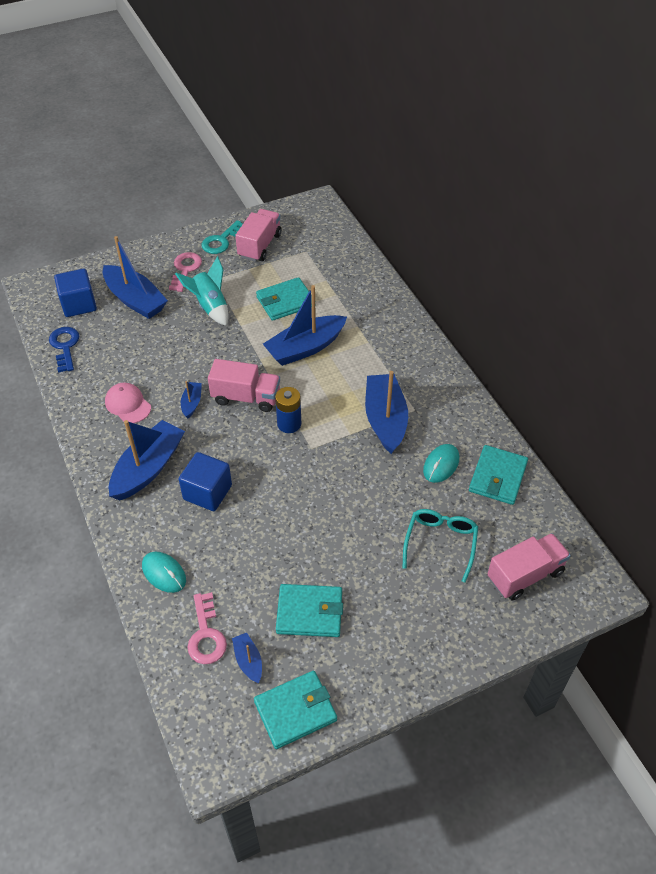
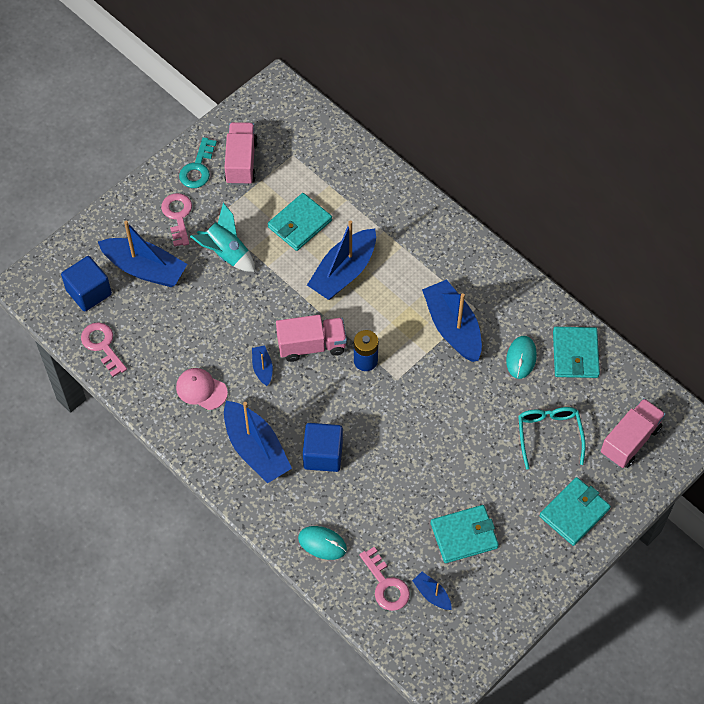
camera: 20 degrees left, 10 degrees up
(65, 346) = (102, 345): blue key -> pink key
(148, 468) = (256, 449): blue boat -> blue boat turned 135 degrees clockwise
(295, 711) = (489, 621): turquoise wallet -> turquoise wallet (574, 513)

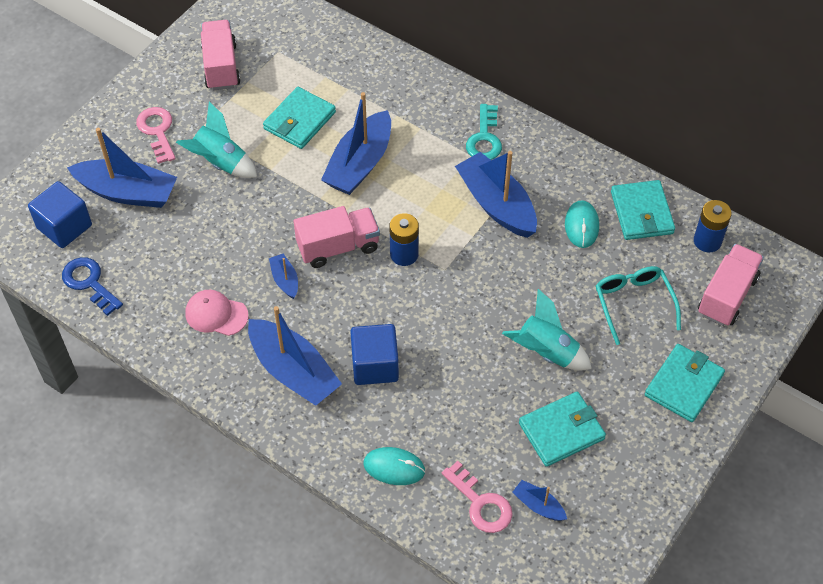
camera: 10 degrees left, 5 degrees down
(102, 345) = (89, 283): pink key -> blue key
(198, 168) = (172, 79): turquoise key -> turquoise key (484, 138)
(466, 466) = (546, 352): none -> turquoise rocket
(625, 389) = (707, 241): none -> blue battery

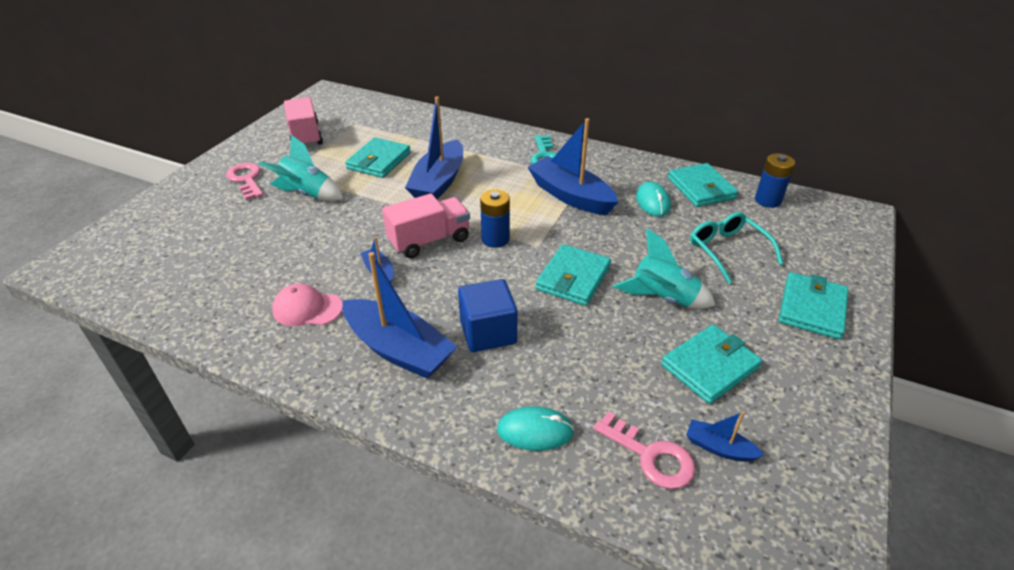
camera: 10 degrees left, 15 degrees down
(64, 227) = (144, 255): blue cube -> none
(89, 283) = (166, 298): blue key -> none
(127, 192) = (214, 223): blue boat -> none
(468, 315) = (573, 278): none -> turquoise wallet
(727, 296) = (808, 235): pink truck -> none

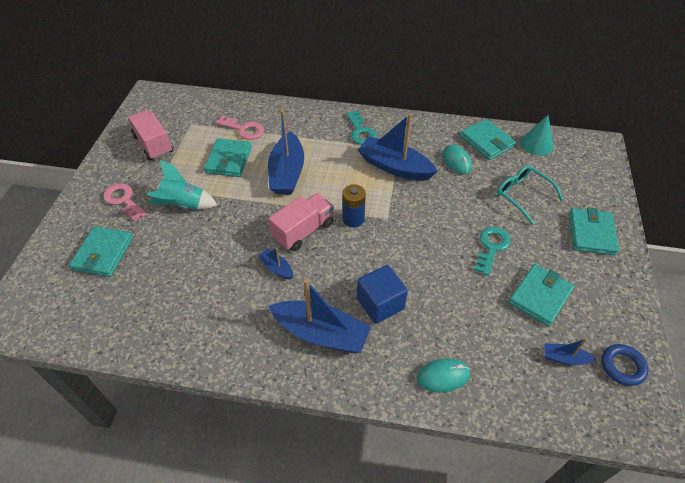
camera: 15 degrees left, 10 degrees up
(307, 308) = (235, 314): pink cap -> none
(573, 278) = (423, 242): turquoise wallet -> turquoise wallet (103, 253)
(650, 456) = (524, 375): pink key -> pink key (244, 129)
(662, 299) = (491, 247): turquoise rocket -> turquoise key
(768, 200) = (536, 144): blue battery -> turquoise cone
(805, 478) = (622, 366): none -> blue ring

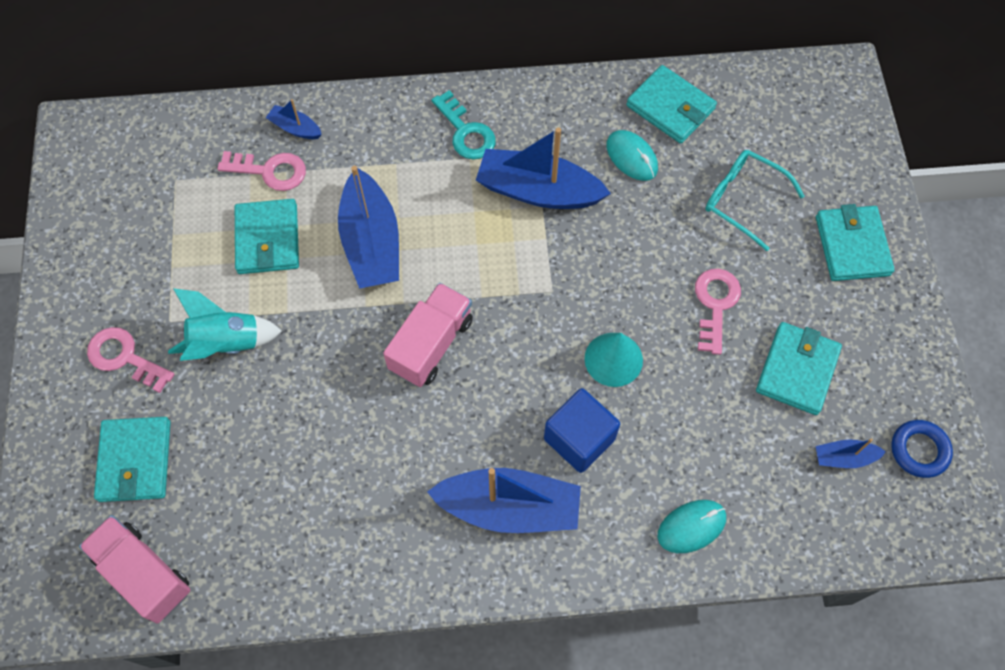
camera: 15 degrees left, 15 degrees up
(153, 145) = (128, 237): pink truck -> pink truck (144, 573)
(276, 268) = (412, 419): blue boat -> blue boat (295, 128)
(353, 219) = (501, 304): blue battery -> none
(491, 247) = (715, 304): turquoise key -> pink key
(536, 144) = (747, 95): turquoise cone -> turquoise cone (613, 359)

